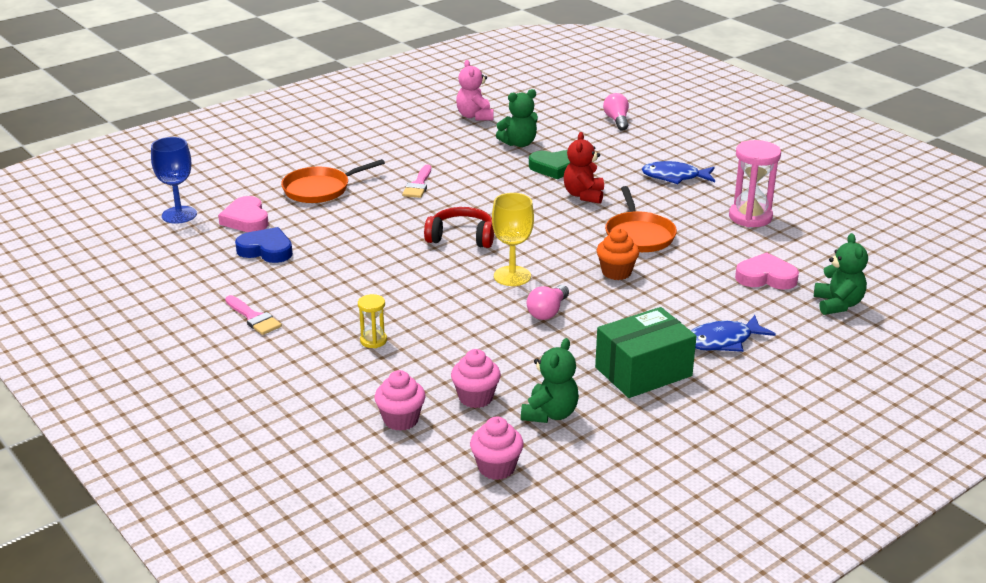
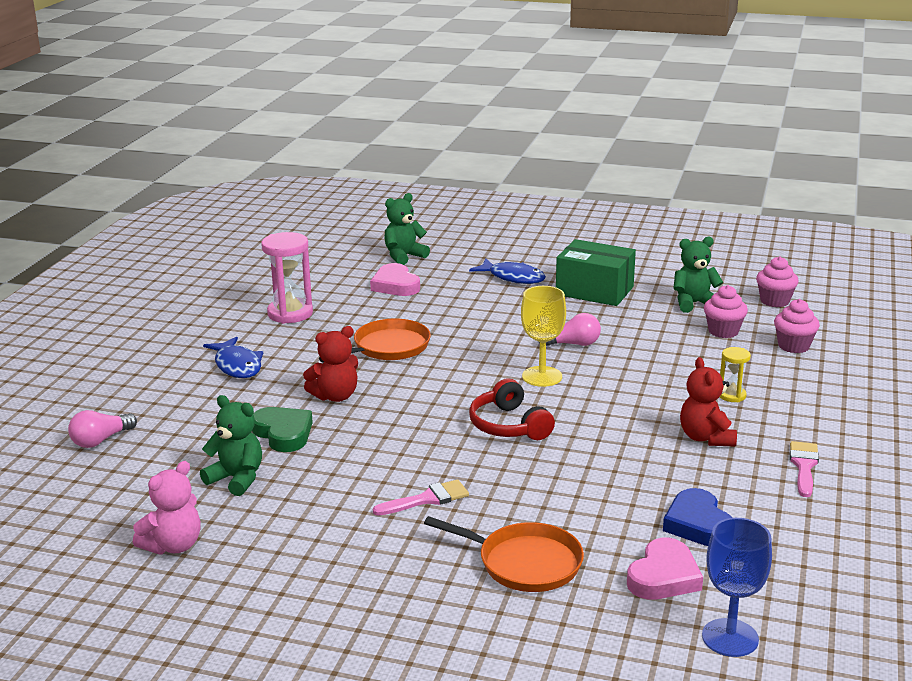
camera: 125 degrees left, 5 degrees down
(340, 299) = (706, 438): none -> red teddy bear
(616, 272) = (469, 337): orange cupcake -> none

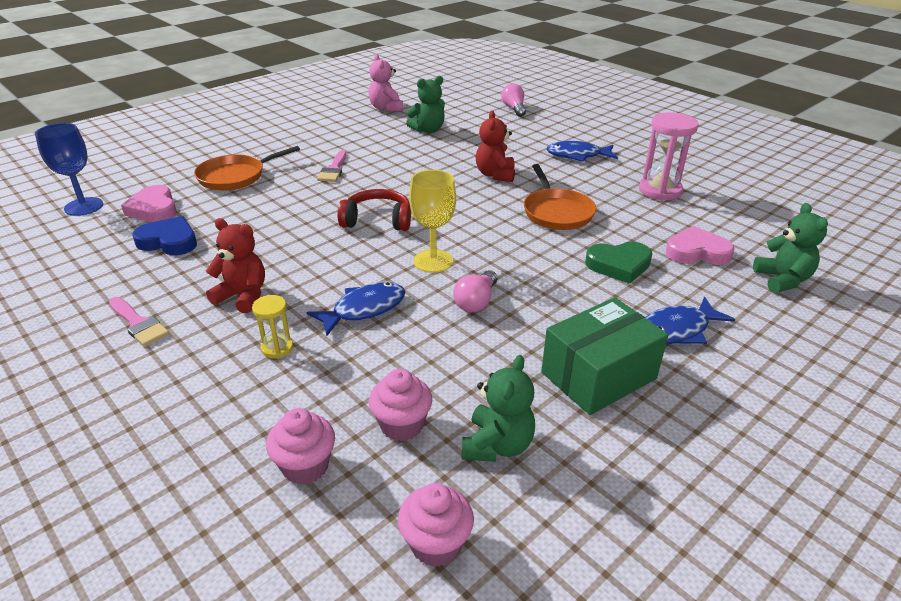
camera: 120 degrees right, 10 degrees up
(283, 433) = (464, 150): green heart -> green heart (619, 265)
(643, 381) = (364, 309): none -> blue fish

